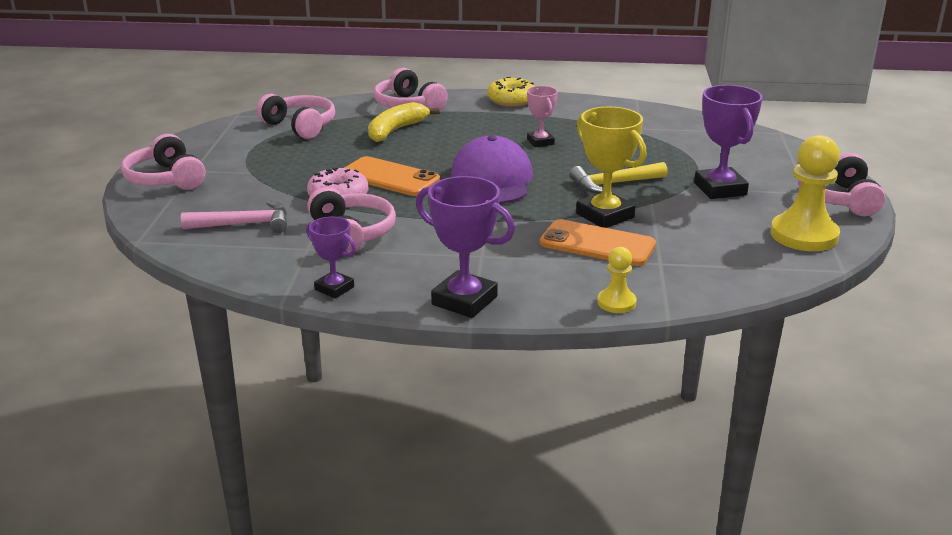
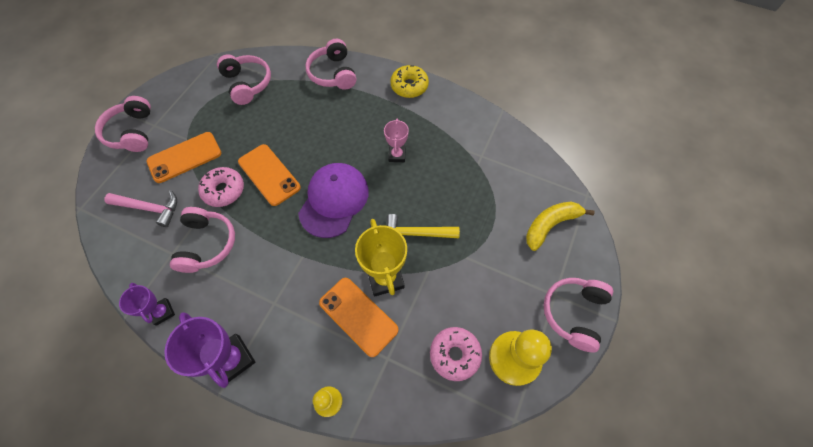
camera: 20 degrees right, 35 degrees up
(260, 184) = (184, 157): none -> orange phone
(396, 130) = (306, 108): yellow banana -> yellow banana (550, 225)
(720, 189) = (490, 267): purple trophy -> none
(735, 246) = (454, 354): none -> pink donut

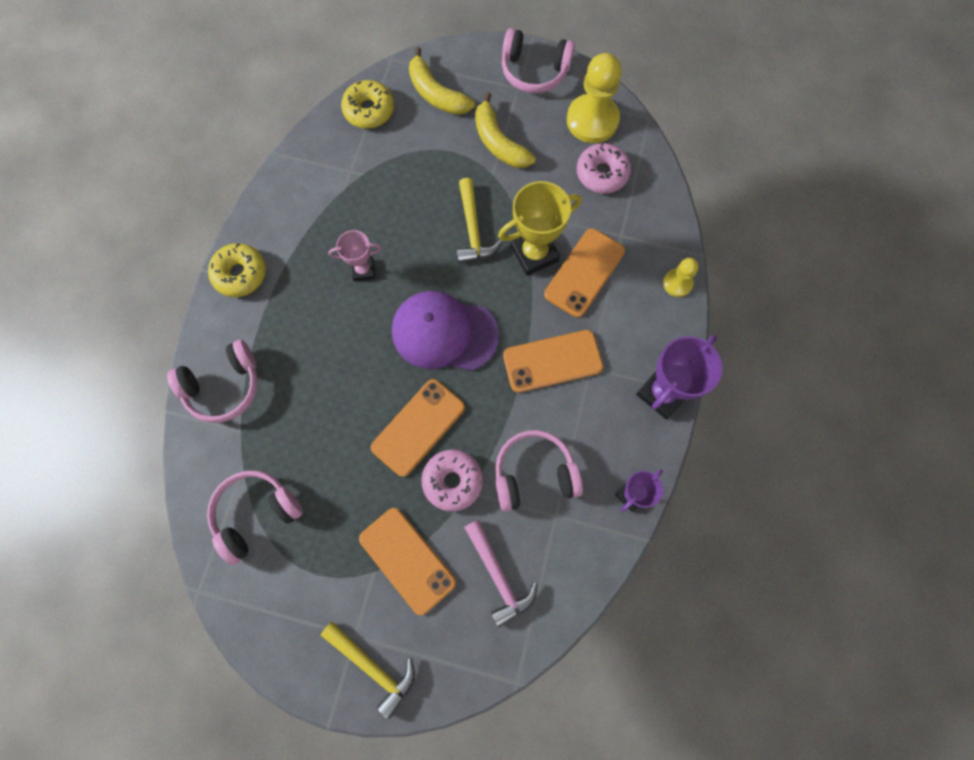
camera: 100 degrees left, 10 degrees up
(132, 132) = (373, 667): pink headphones -> yellow hammer
(149, 208) = (498, 576): pink hammer -> pink hammer turned 150 degrees clockwise
(288, 274) = (552, 361): none -> orange phone
(497, 268) = (499, 142): none -> yellow banana
(536, 174) = (369, 110): none -> yellow donut

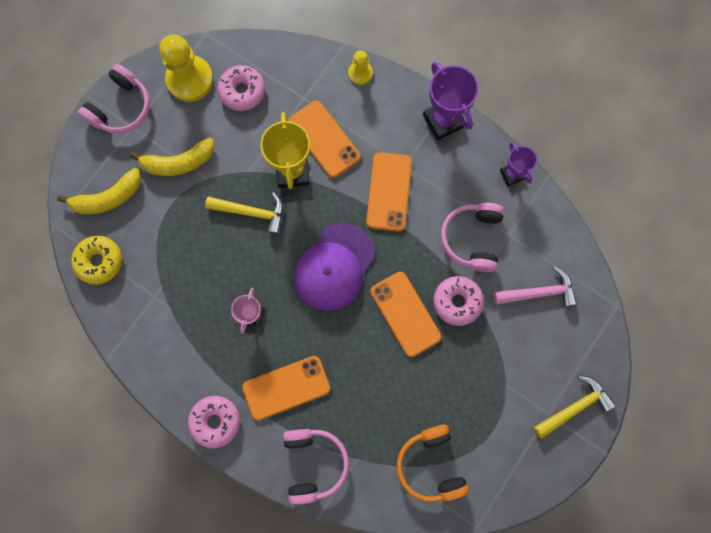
camera: 70 degrees left, 5 degrees up
(240, 274) = (215, 421): yellow donut -> pink donut
(256, 514) = (430, 464): pink headphones -> orange headphones
(407, 560) = (505, 356): orange phone -> orange phone (286, 387)

